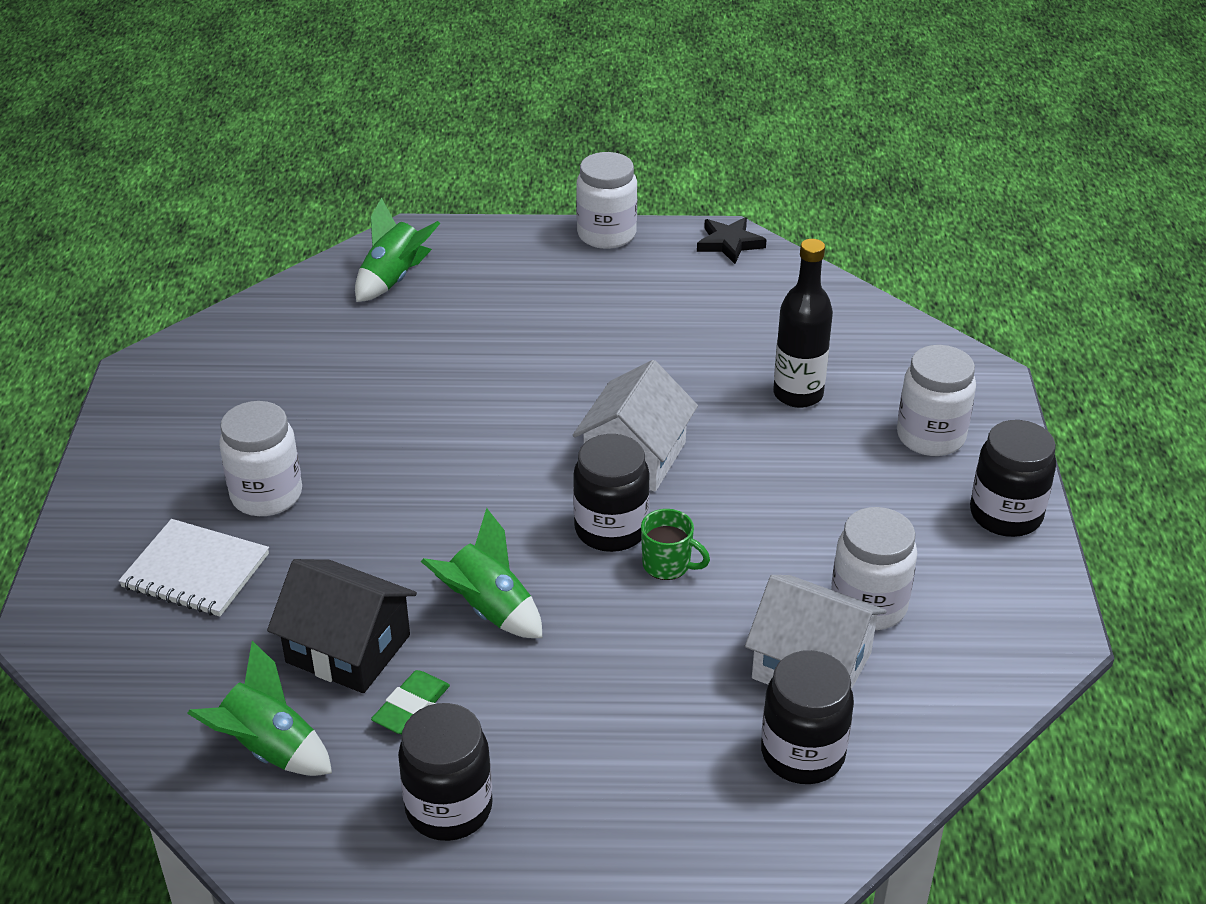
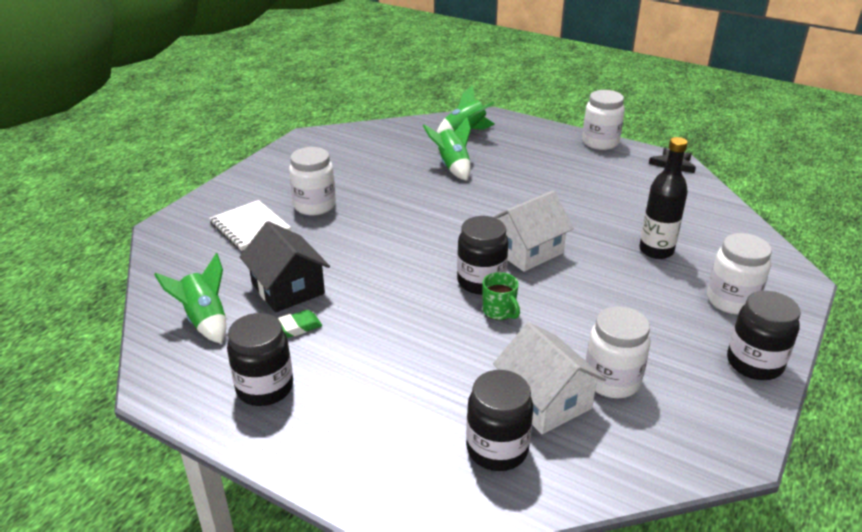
camera: 30 degrees right, 5 degrees down
(488, 610) = (377, 297): green rocket -> green rocket (452, 166)

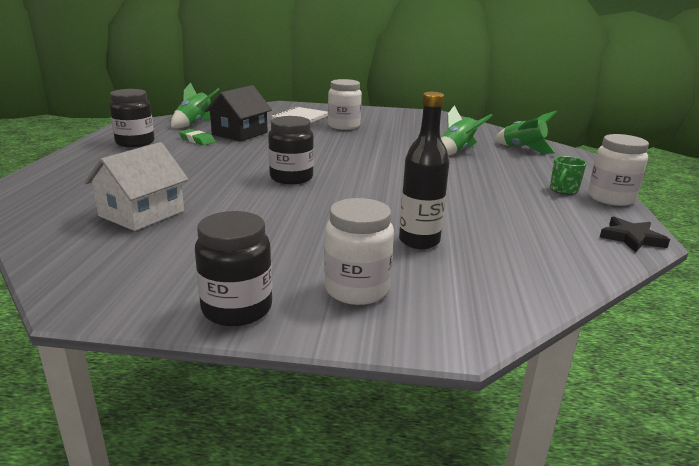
camera: 65 degrees right, 10 degrees down
(497, 449) = (80, 204): black jar -> none
(499, 311) = (254, 187): green mug -> green mug (563, 190)
(526, 250) = (354, 187): white house -> none
(612, 380) = (177, 236): white jar -> none

